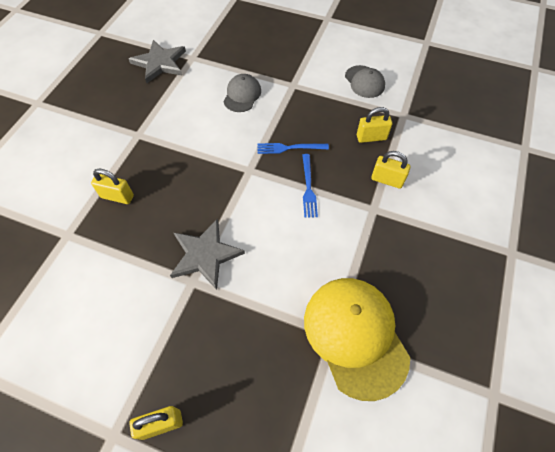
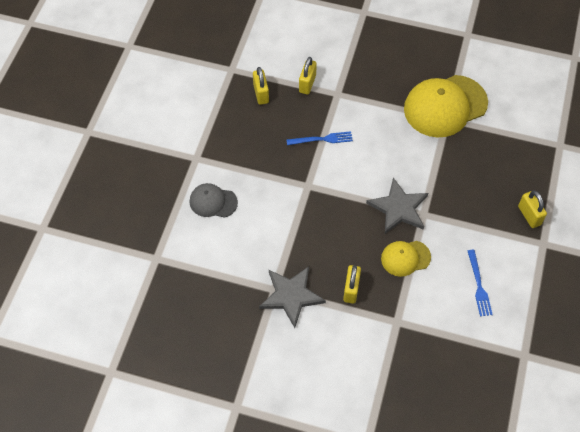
camera: 95 degrees left, 0 degrees up
(139, 253) = (405, 258): none -> yellow cap
(159, 63) = (166, 290): grey star -> grey star (291, 296)
(289, 148) = (279, 156): blue fork -> blue fork (478, 285)
(364, 82) = (189, 98): grey cap -> none

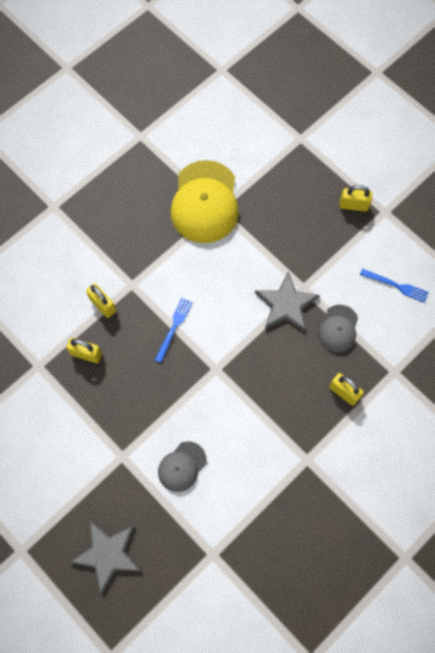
camera: 60 degrees left, 10 degrees up
(291, 296) = (322, 448): grey star -> grey star (107, 554)
(405, 258) = (338, 328): yellow cap -> grey cap

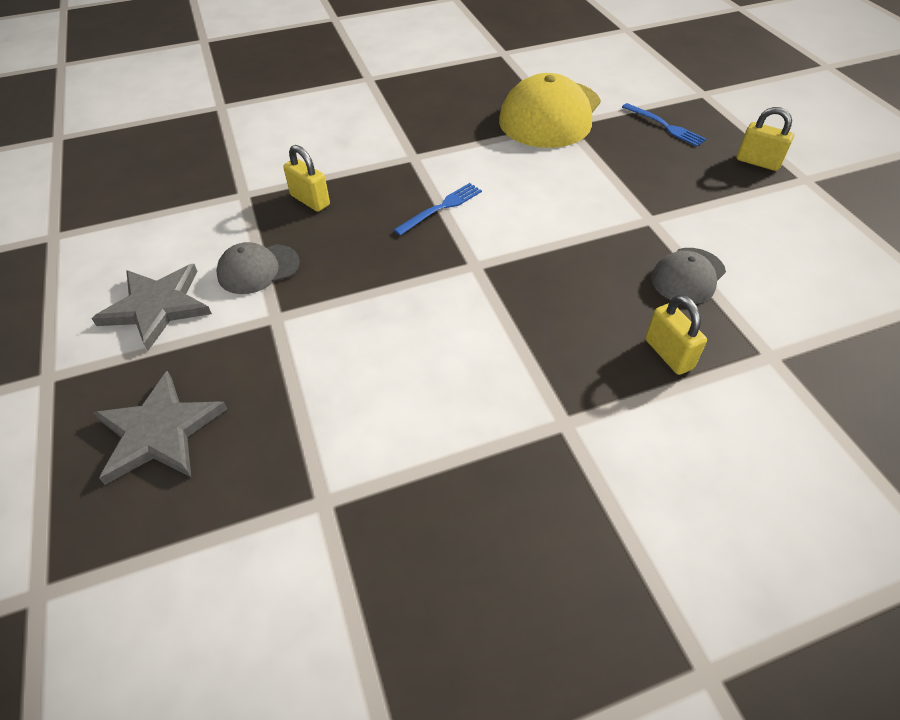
camera: 25 degrees right, 20 degrees down
(103, 305) = (364, 164): yellow padlock -> none
(182, 466) = (353, 359): grey cap -> grey cap (258, 269)
(286, 304) = (615, 229): grey star -> grey star (157, 307)
(396, 286) = (802, 255): blue fork -> blue fork (665, 126)

